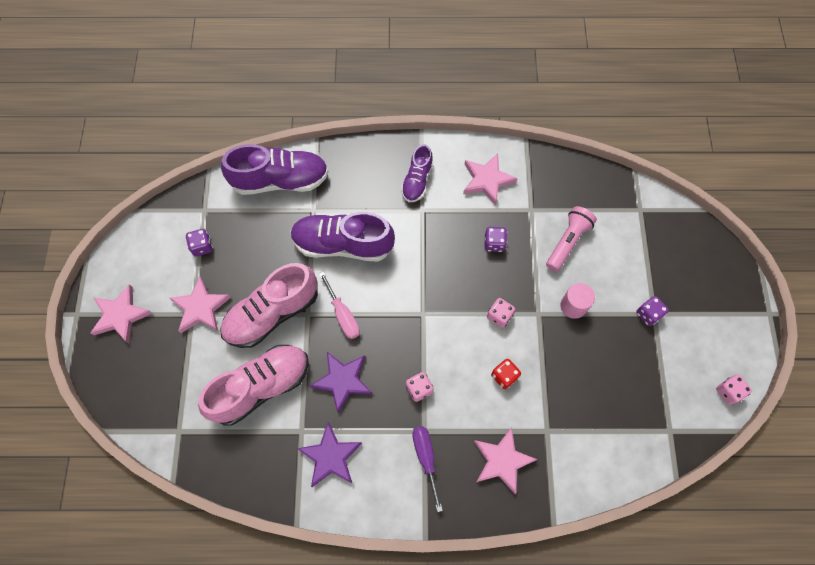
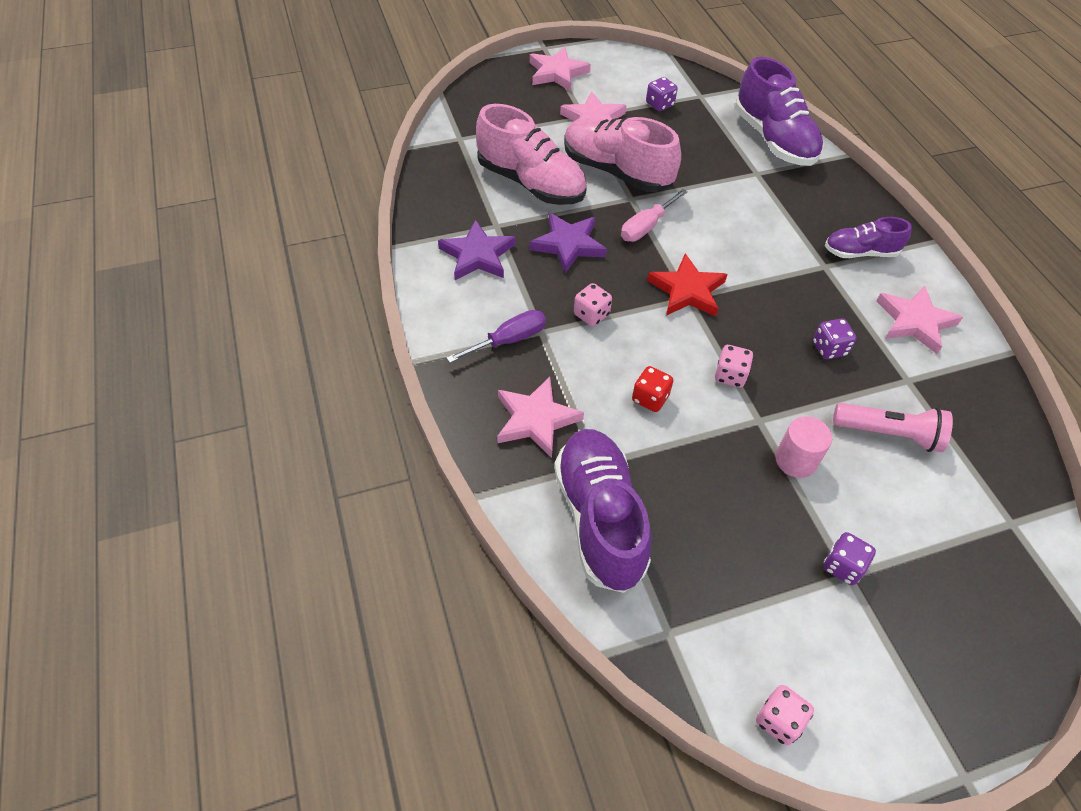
camera: 70 degrees right, 15 degrees down
(343, 244) = (731, 207): purple shoe -> purple shoe (599, 518)
(416, 312) = (687, 291): none -> red star

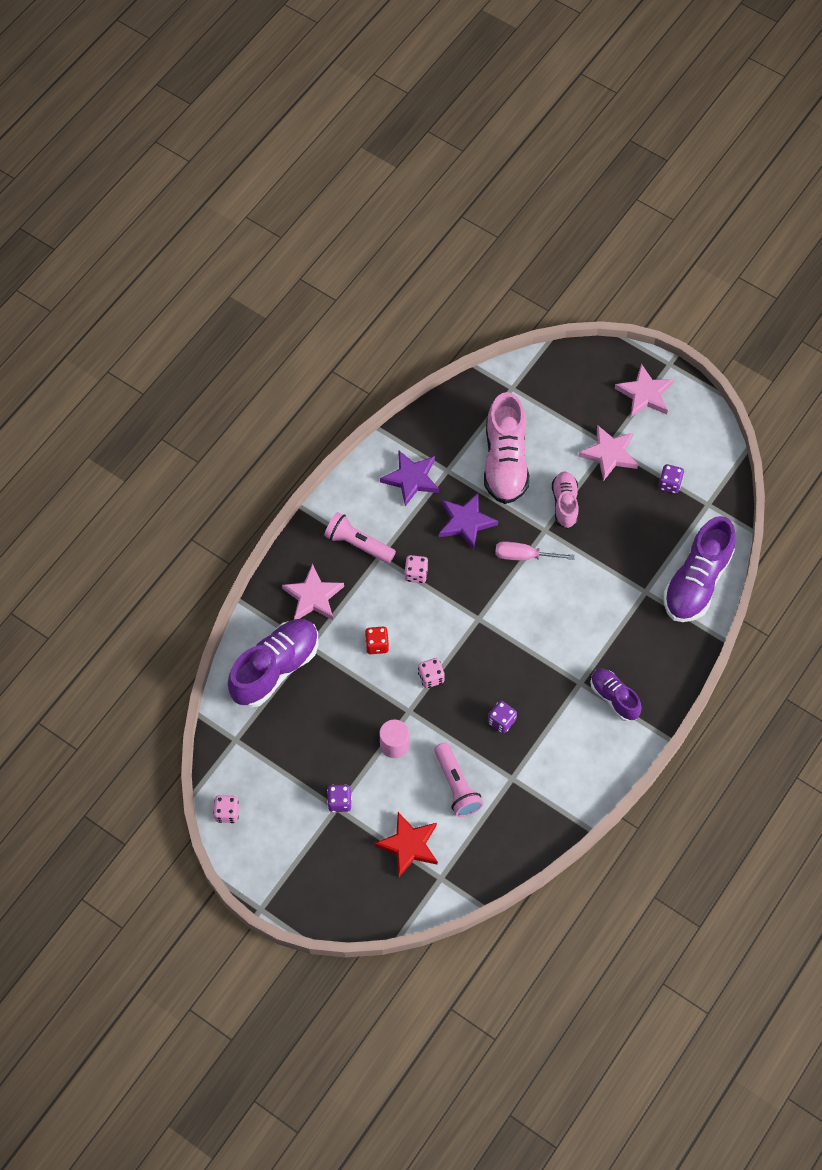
camera: 55 degrees right, 10 degrees up
(509, 340) = (358, 544): purple screwdriver -> pink flashlight
(616, 171) = (565, 504): pink shoe -> pink shoe, size x0.57
(687, 291) = (484, 614): red star -> red star (409, 845)
(915, 322) = (571, 760): pink star -> none

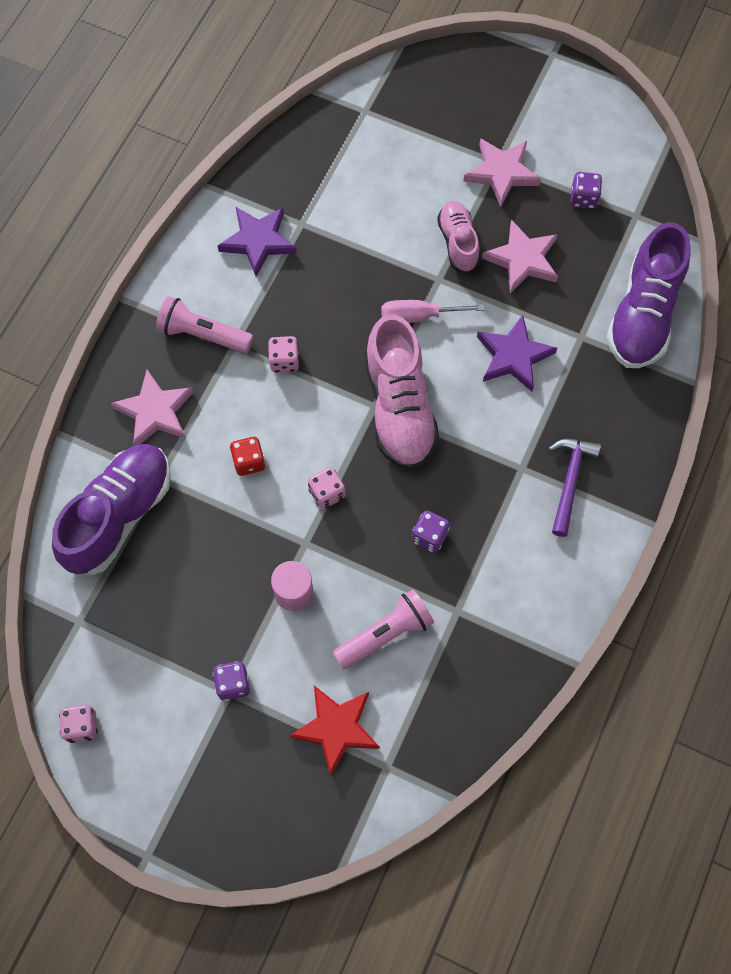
camera: 10 degrees left, 5 degrees up
(456, 786) = (385, 634): pink flashlight -> pink flashlight turned 90 degrees counterclockwise
(466, 522) = (337, 285): purple star -> purple star (513, 356)
(505, 462) = (373, 202): pink shoe -> pink shoe (399, 408)
(614, 698) = (569, 481): purple shoe -> purple hammer
(645, 394) = (530, 94): pink star -> pink star (522, 259)

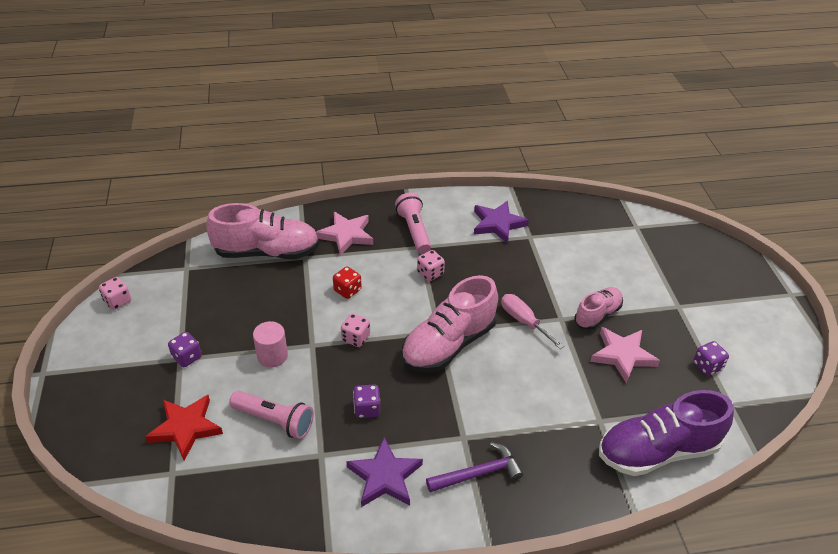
camera: 55 degrees right, 25 degrees down
(119, 515) = (267, 252): purple shoe -> pink shoe
(501, 173) = (672, 312): pink star -> none
(513, 356) = (545, 387): purple star -> purple star (385, 476)

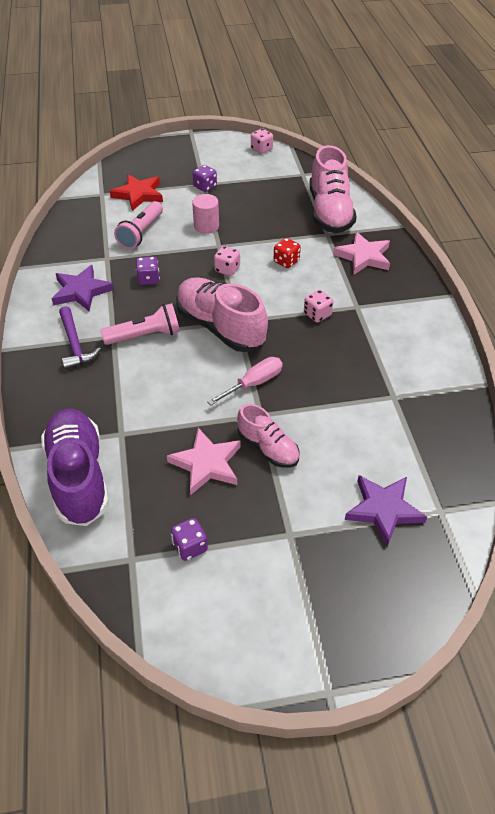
camera: 90 degrees right, 5 degrees up
(414, 231) = (381, 302): pink flashlight -> pink flashlight (145, 336)
(498, 224) = (409, 369): purple star -> purple star (383, 510)

